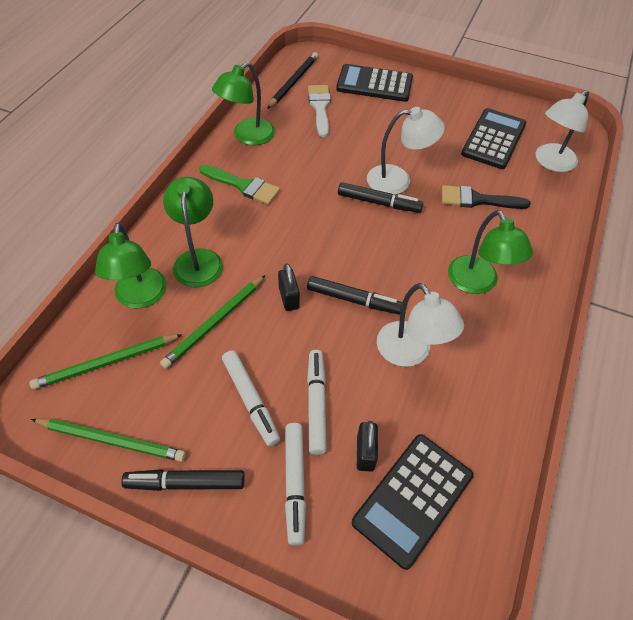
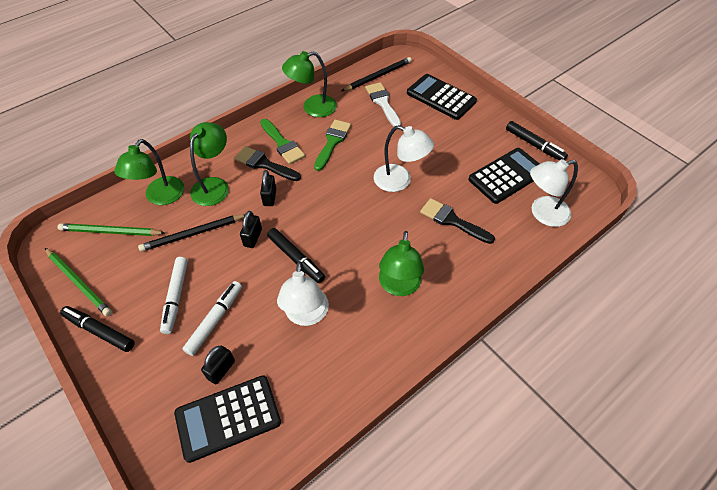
camera: 30 degrees right, 0 degrees up
(215, 323) = (192, 234): green pencil -> black pencil
(240, 215) = (264, 164): none -> black brush
(274, 248) = (269, 197): none -> black padlock
(294, 484) = (161, 366): white marker -> none
(298, 165) = (332, 142): none -> green brush
(320, 108) = (383, 103): white brush -> white brush turned 45 degrees counterclockwise
(379, 203) = (371, 193): black marker -> black marker (534, 145)

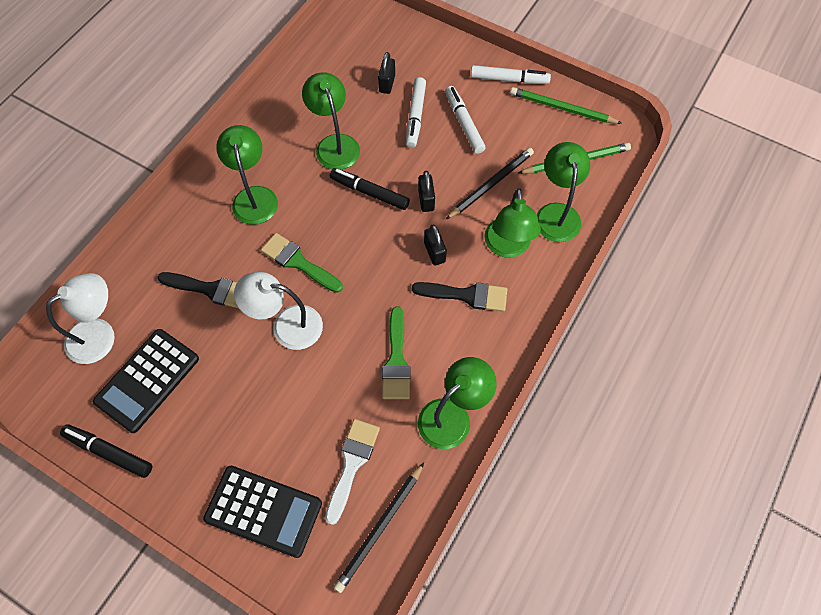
camera: 160 degrees right, 10 degrees up
(99, 331) = (509, 80): black marker -> white marker
(228, 417) = (362, 57): black calculator -> none
(282, 143) = (461, 335): green brush -> green brush (298, 262)
(306, 315) = (334, 144): white lamp -> green lamp
(383, 103) = (352, 464): white brush -> white brush turned 120 degrees counterclockwise

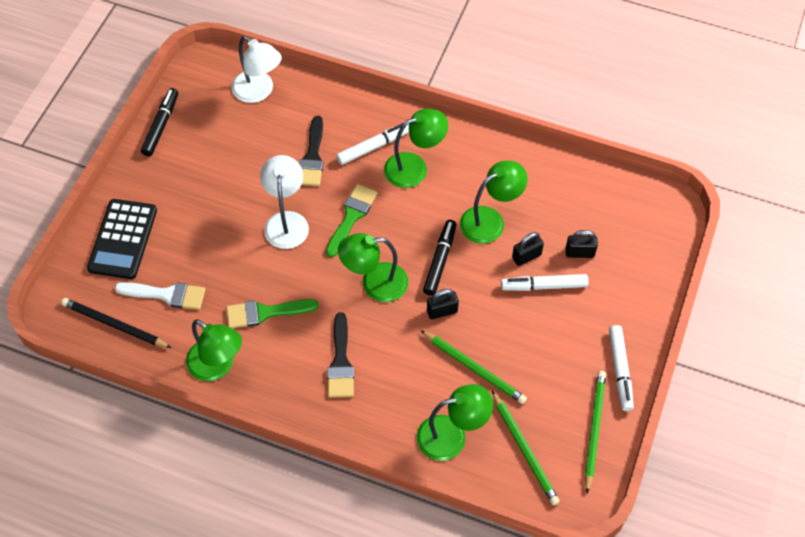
camera: 80 degrees right, 5 degrees down
(147, 380) = (223, 134): black calculator -> none
(434, 252) = (383, 327): black padlock -> black padlock (526, 256)
(464, 123) = (546, 333): white marker -> white marker (374, 147)
(491, 184) = (474, 368): black pencil -> green pencil
(507, 247) = (402, 392): green lamp -> green lamp (375, 284)

